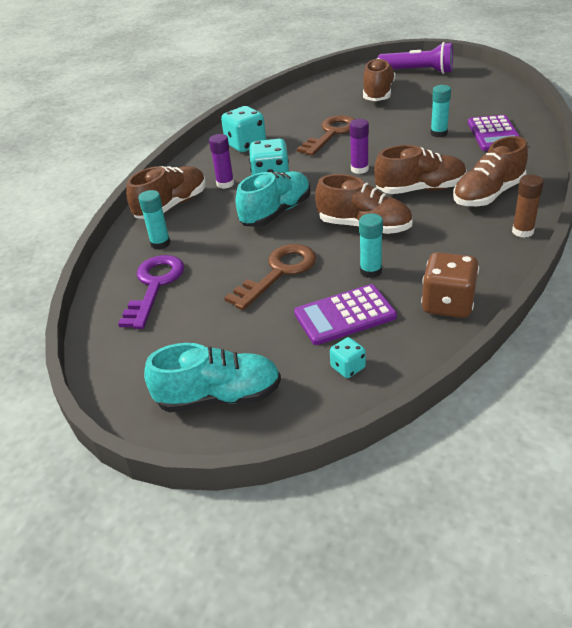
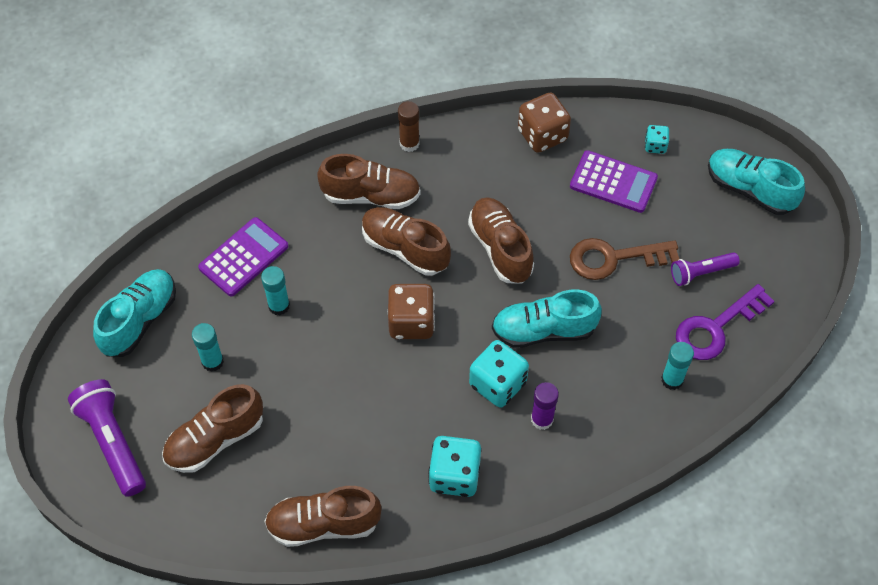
camera: 140 degrees left, 20 degrees up
(171, 206) = (619, 431): brown shoe -> brown shoe (323, 524)
(200, 308) = (701, 273): none -> purple flashlight
(331, 134) = (359, 408): brown key -> none
(359, 169) = (411, 322): purple glue stick -> brown dice
(370, 271) = (552, 202): turquoise glue stick -> turquoise glue stick (212, 361)
(488, 94) = (140, 320): none -> turquoise shoe

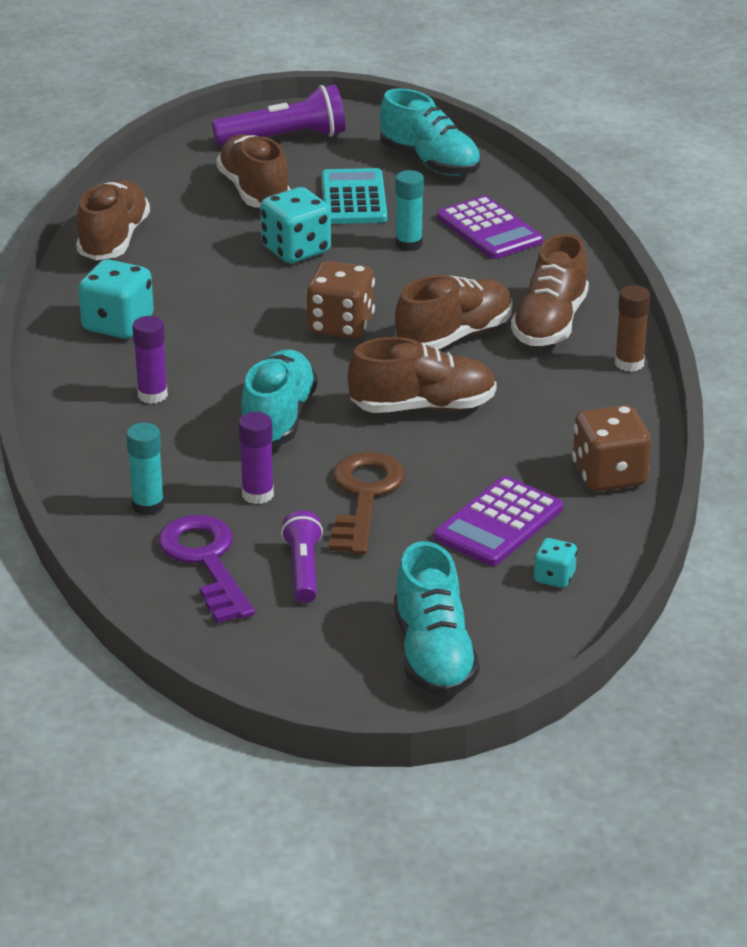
camera: 105 degrees right, 25 degrees down
(212, 361) = (353, 198): turquoise glue stick -> turquoise calculator
(497, 384) = (220, 372): turquoise dice -> turquoise dice (296, 250)
(635, 319) = (257, 494): none -> purple glue stick
(749, 189) = (433, 654): turquoise shoe -> turquoise shoe turned 120 degrees clockwise

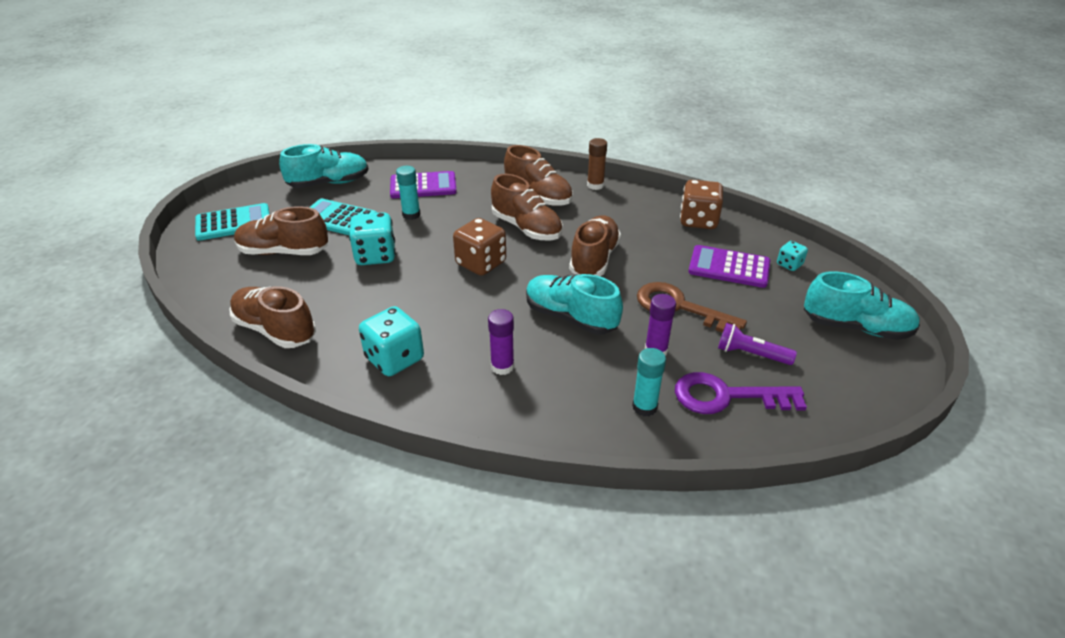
camera: 65 degrees left, 5 degrees up
(284, 138) = (233, 223): purple flashlight -> turquoise calculator
(454, 336) = (526, 228): brown shoe -> brown shoe turned 150 degrees clockwise
(499, 523) = (729, 267): purple calculator -> purple calculator turned 135 degrees clockwise

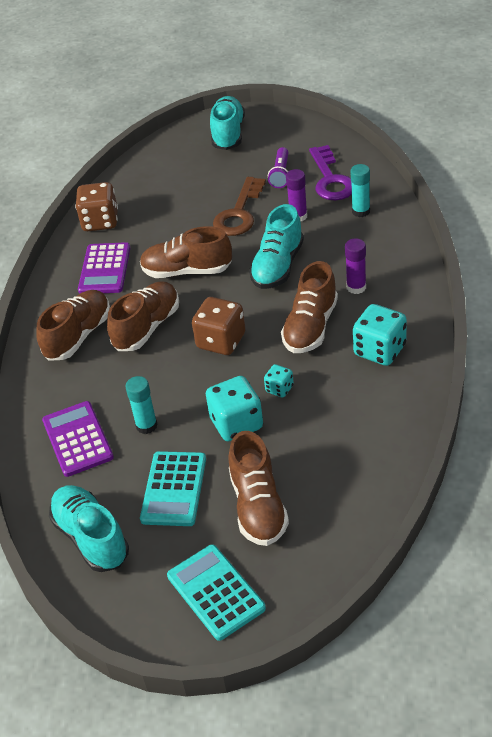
camera: 100 degrees left, 5 degrees up
(275, 330) = (384, 447): brown shoe -> brown shoe (310, 327)
(595, 185) = (45, 299): brown glue stick -> none
(729, 267) = (172, 196): purple calculator -> purple calculator (105, 269)
(789, 264) = (156, 167): turquoise dice -> turquoise dice (279, 389)

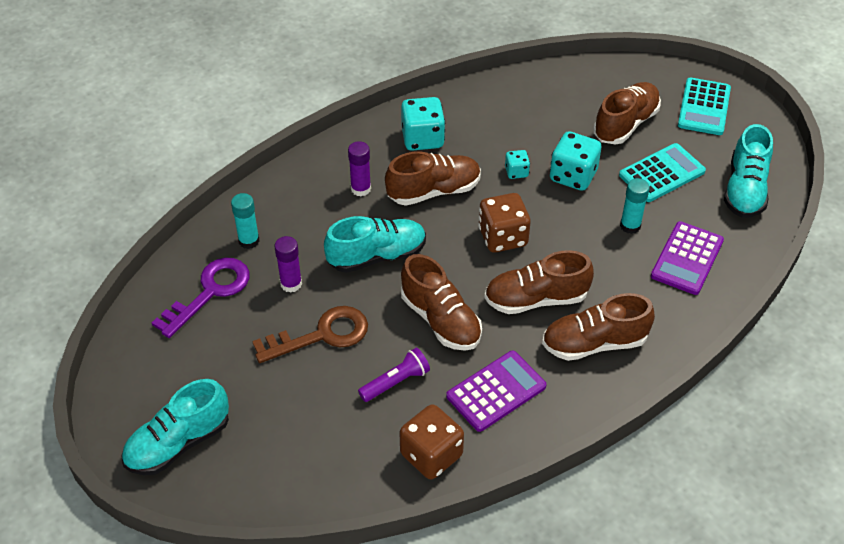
camera: 135 degrees left, 5 degrees up
(281, 174) = (228, 340): purple flashlight -> purple flashlight (396, 382)

